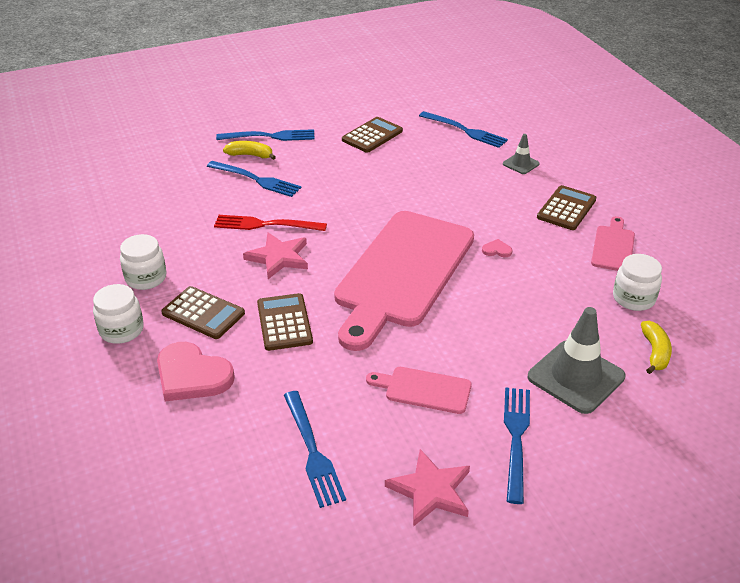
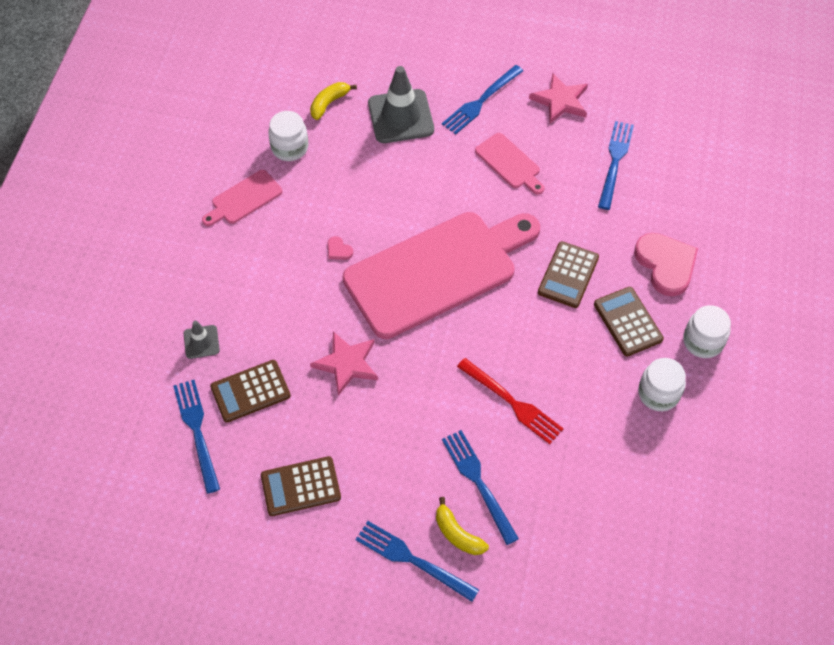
camera: 145 degrees left, 20 degrees up
(278, 257) = (527, 351): pink star -> pink star (347, 364)
(566, 208) = (230, 260): brown calculator -> brown calculator (250, 391)

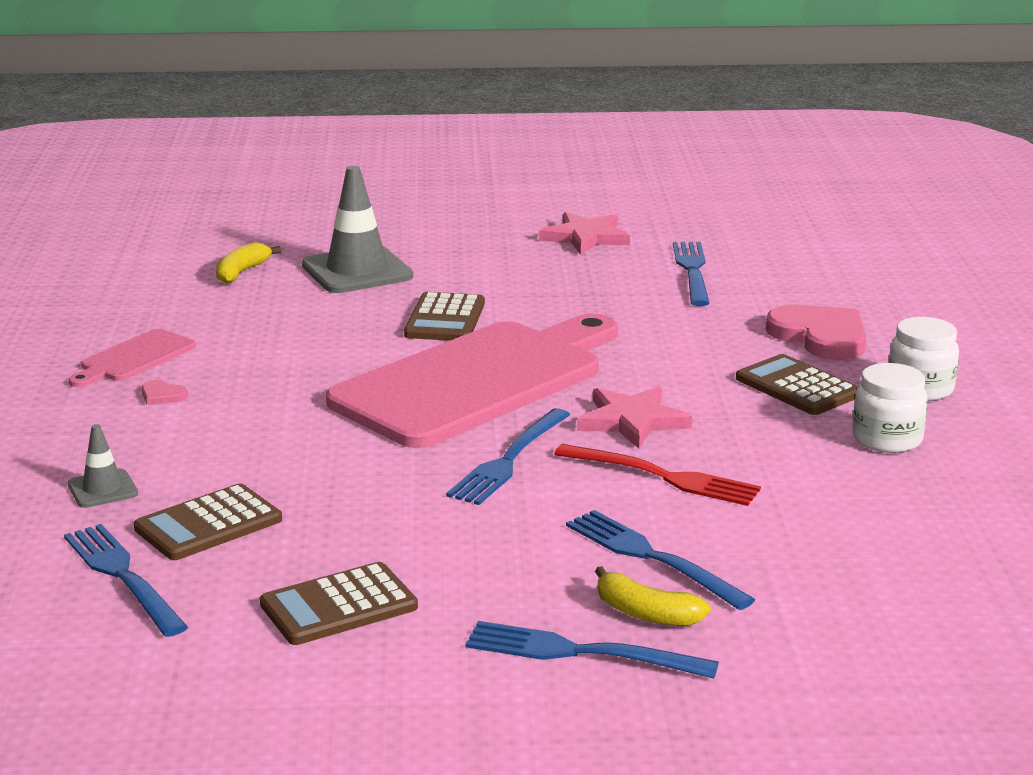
camera: 15 degrees left, 35 degrees down
(290, 147) = (193, 311): white jar -> none
(338, 250) = (308, 382): pink heart -> pink heart (162, 395)
(347, 364) = (368, 477): pink star -> pink star (632, 421)
(480, 102) = (471, 249): blue fork -> blue fork (509, 460)
(509, 163) = (540, 288): pink cutting board -> none
(568, 275) = (682, 361): brown calculator -> brown calculator (445, 319)

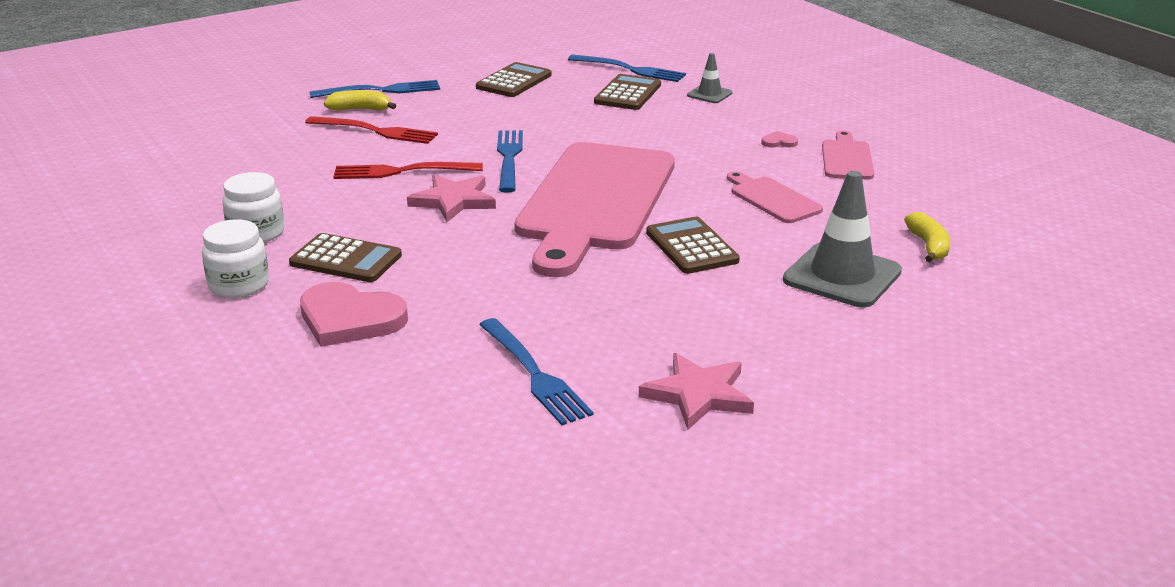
camera: 150 degrees right, 5 degrees up
(294, 339) = (772, 199): none -> pink cutting board
(651, 557) = (376, 131): blue fork -> red fork

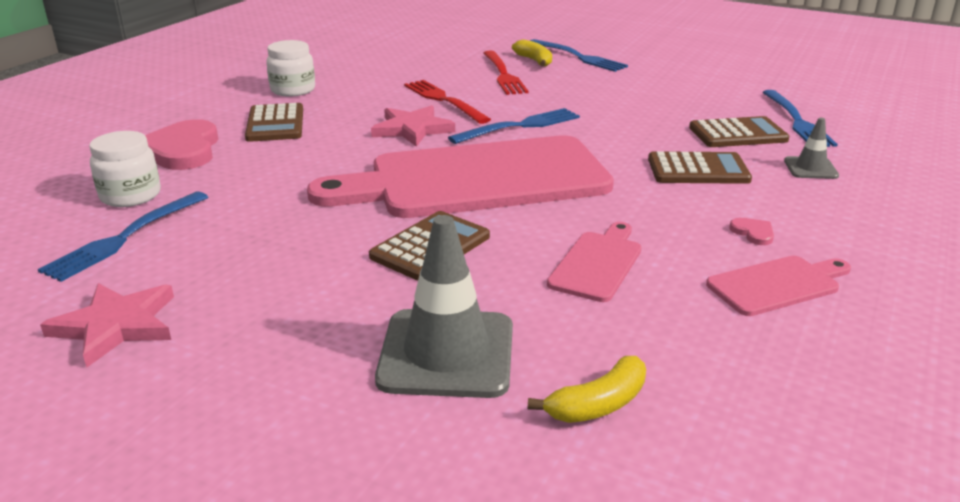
camera: 60 degrees right, 0 degrees up
(239, 285) = (211, 106): white jar -> white jar (130, 195)
(514, 81) = (678, 88): brown calculator -> brown calculator (698, 170)

